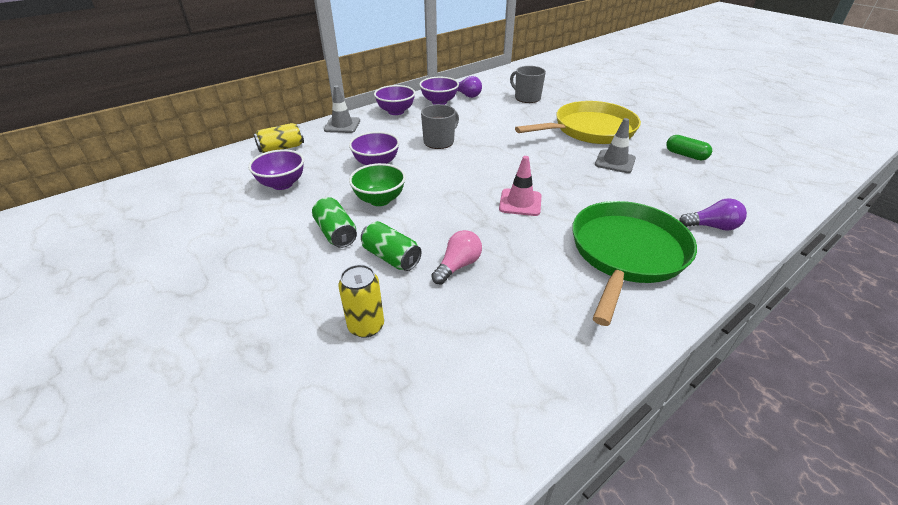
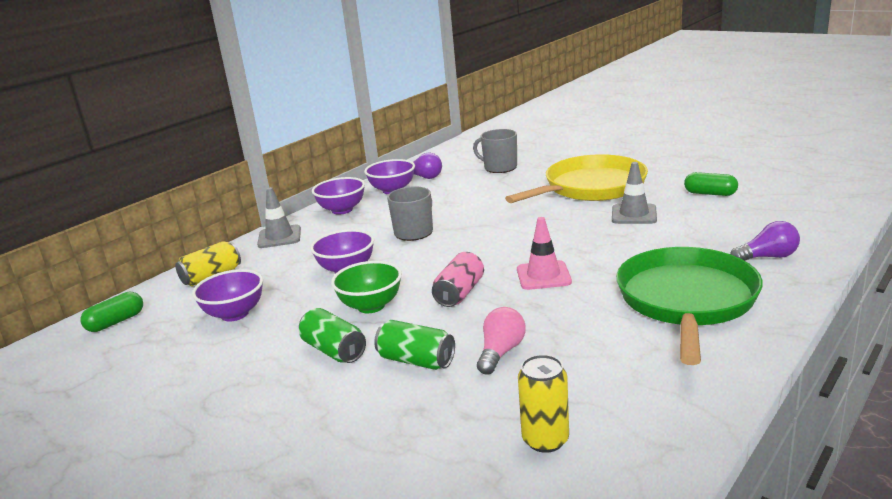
camera: 10 degrees left, 15 degrees down
(201, 172) = (116, 322): none -> green capsule
(366, 326) = (421, 433): yellow can -> yellow can (545, 440)
(449, 203) = (459, 293): none -> pink can

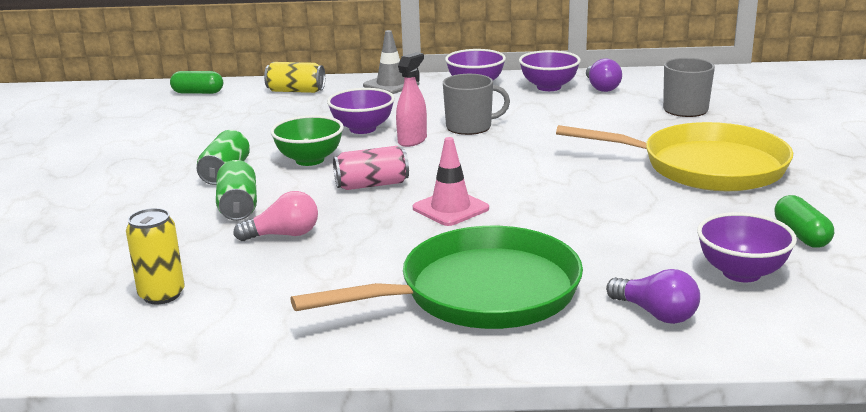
camera: 50 degrees right, 0 degrees up
(235, 314) = (246, 121): purple bowl -> purple bowl (741, 273)
(403, 257) = (412, 140): none -> pink spray bottle
(634, 214) = (665, 209): grey traffic cone -> none

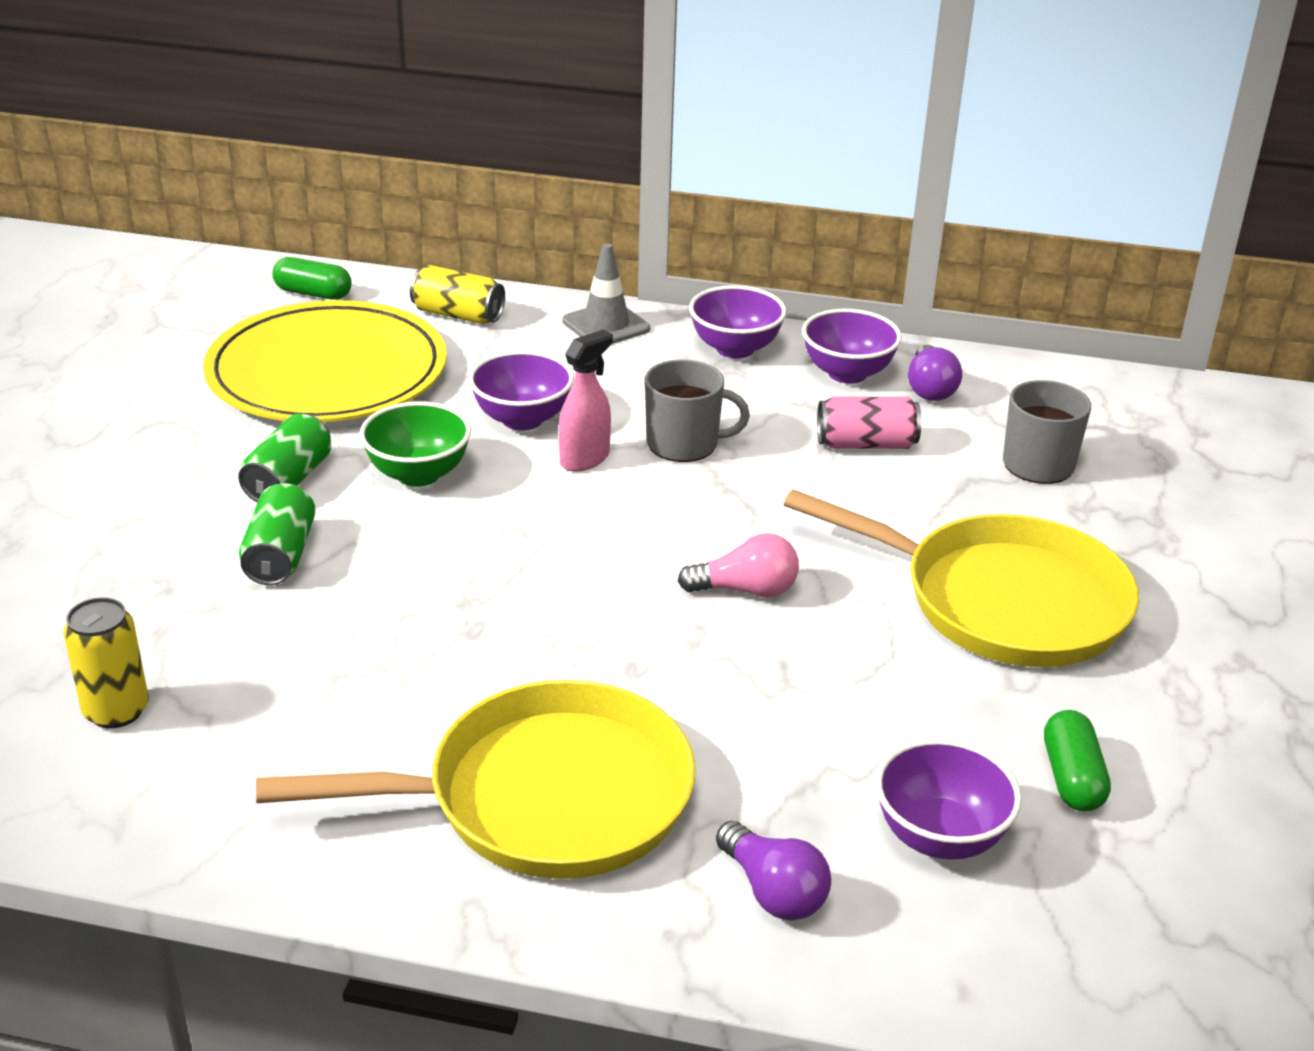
camera: 10 degrees right, 10 degrees up
(225, 124) = (327, 372): none -> yellow plate
(283, 235) = (321, 626): pink light bulb -> pink light bulb (745, 590)
(372, 185) = (486, 545): pink can -> pink can (866, 444)
(450, 208) = (578, 617): pink traffic cone -> none
(481, 292) = (546, 797): green pan -> yellow pan

